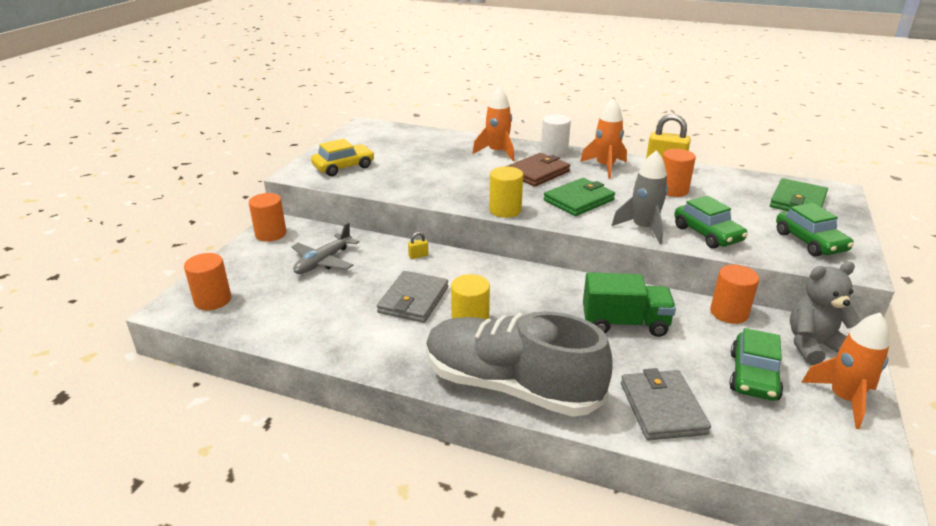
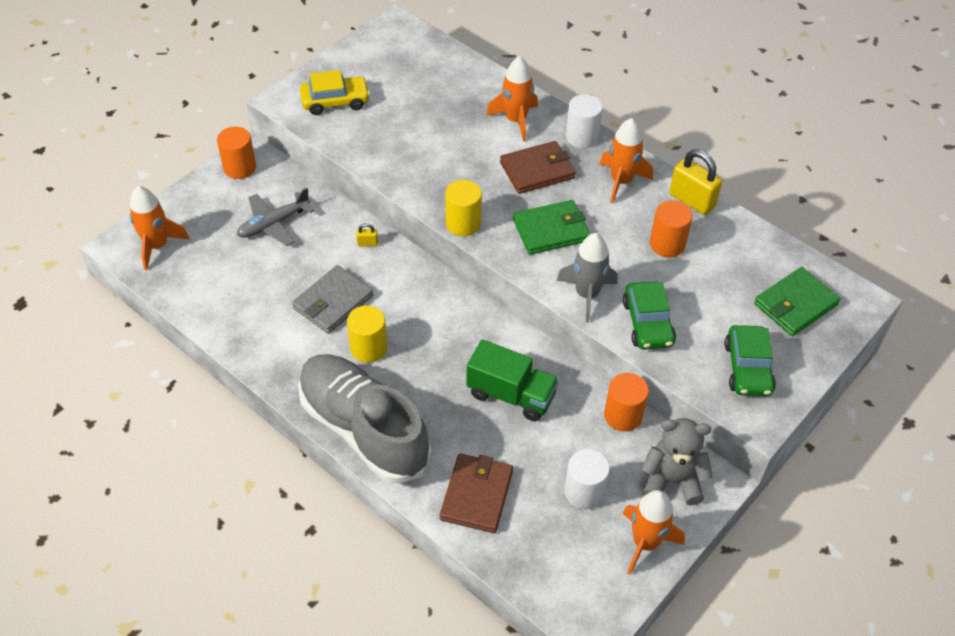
camera: 20 degrees right, 20 degrees up
(213, 300) = (157, 246): orange cylinder -> orange rocket
(662, 408) = (477, 495): grey wallet -> brown wallet
(753, 376) = (584, 492): green car -> white cylinder

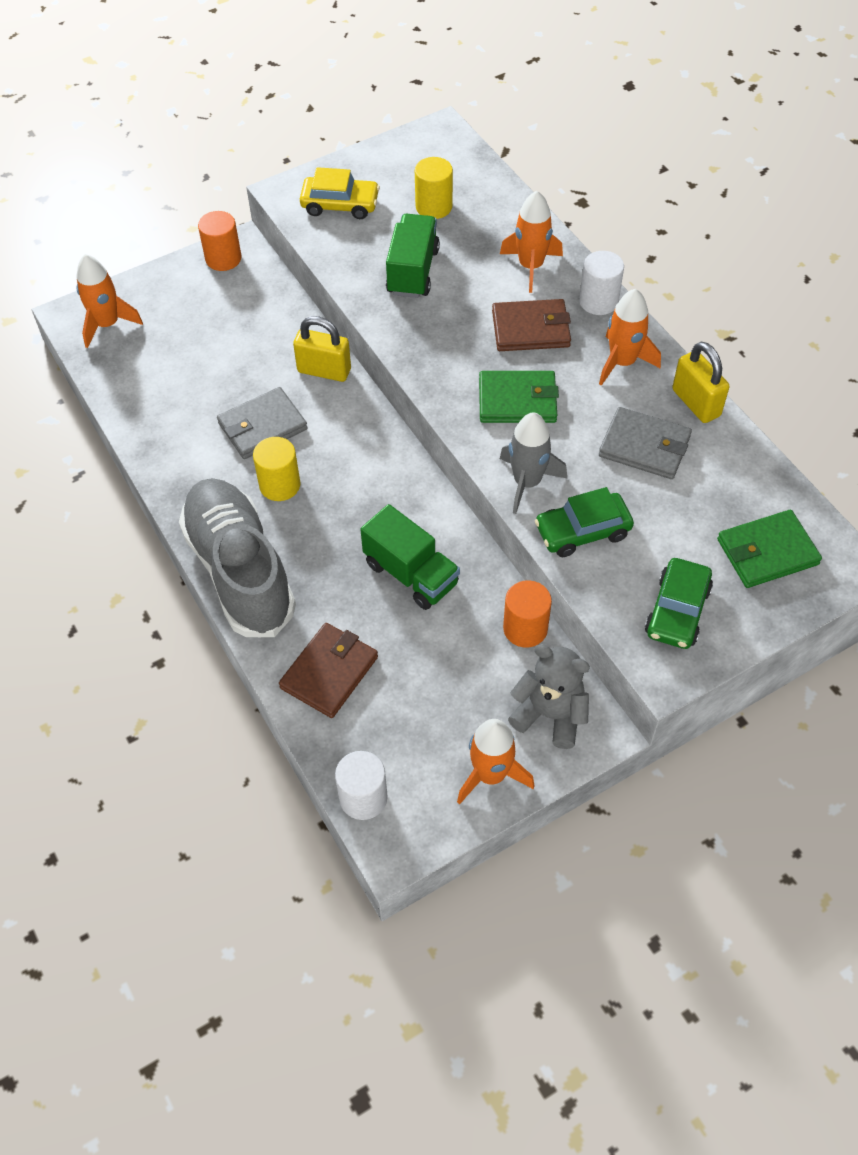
camera: 20 degrees right, 5 degrees up
(273, 224) = (234, 327): grey plane -> none
(367, 243) = (324, 371): yellow padlock -> yellow padlock, size x2.26
(420, 144) = (413, 271): none -> green truck
(463, 223) = (423, 371): yellow cylinder -> yellow cylinder (434, 207)
(584, 492) = (446, 701): white cylinder -> white cylinder (363, 798)
(647, 323) = (582, 531): green car -> green car turned 60 degrees clockwise
(667, 244) = (644, 446): orange cylinder -> grey wallet

